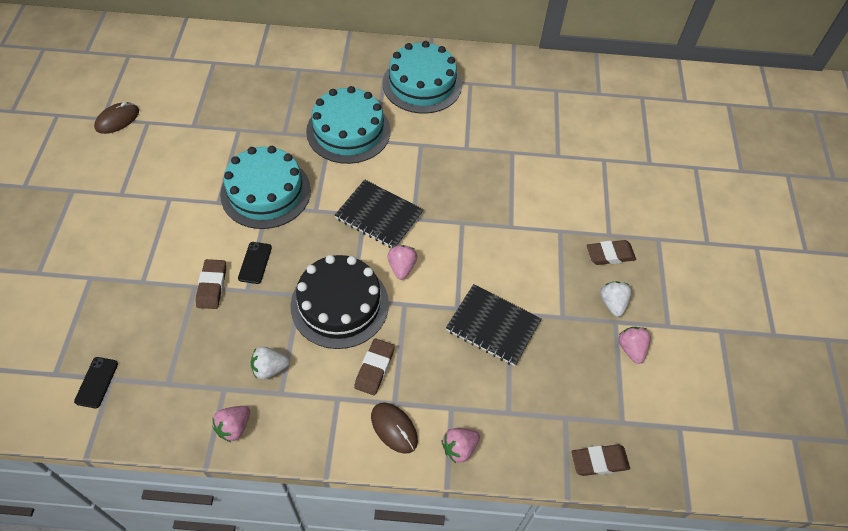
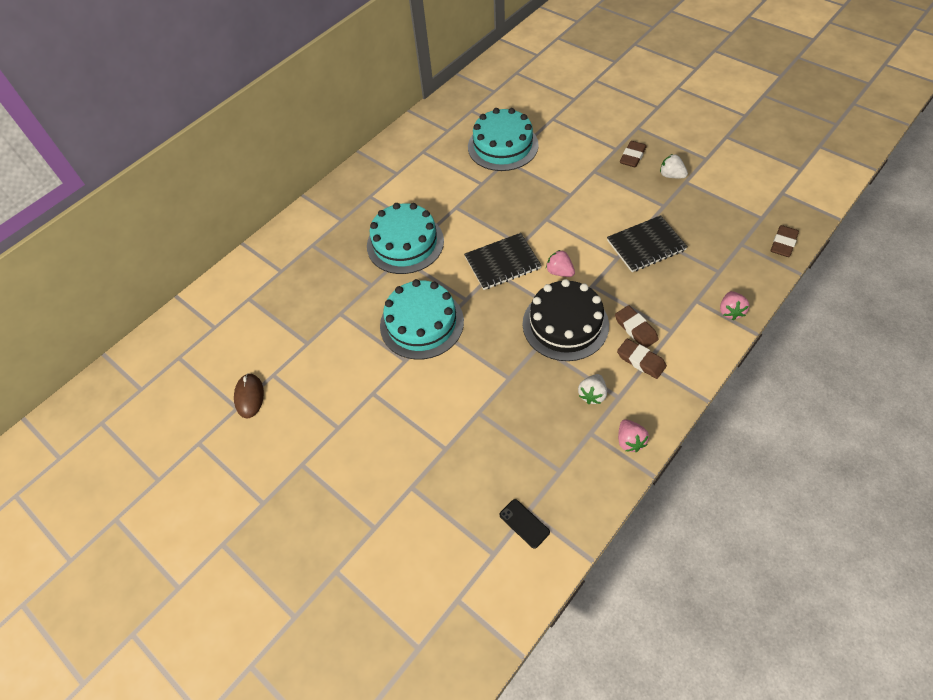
camera: 45 degrees left, 0 degrees up
(212, 286) = (487, 400): brown eraser -> brown eraser (641, 360)
(255, 263) = (486, 361): black phone -> none
(394, 428) = (692, 341): brown mouse -> none
(422, 84) = (398, 178): turquoise cake -> turquoise cake (503, 146)
(631, 349) = (711, 185): pink strawberry -> none

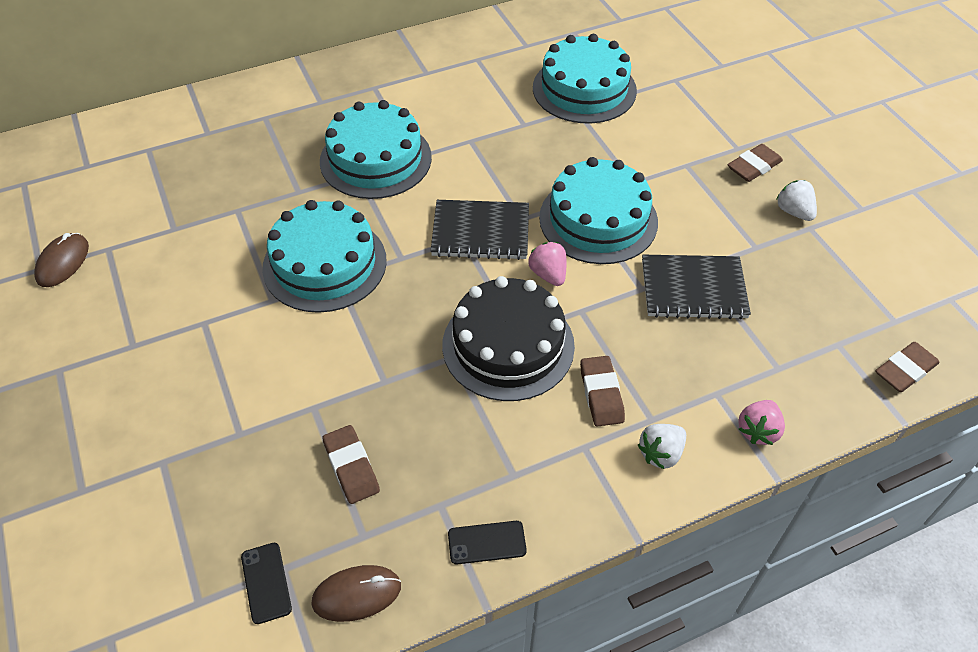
camera: 20 degrees right, 5 degrees down
(566, 226) = (598, 219): none -> turquoise cake
(579, 504) = (356, 594): none -> brown mouse
(592, 394) = (479, 454): white strawberry -> white strawberry (661, 453)
(629, 441) = (487, 542): pink strawberry -> black phone
(641, 360) = (579, 440): brown eraser -> brown eraser (351, 467)

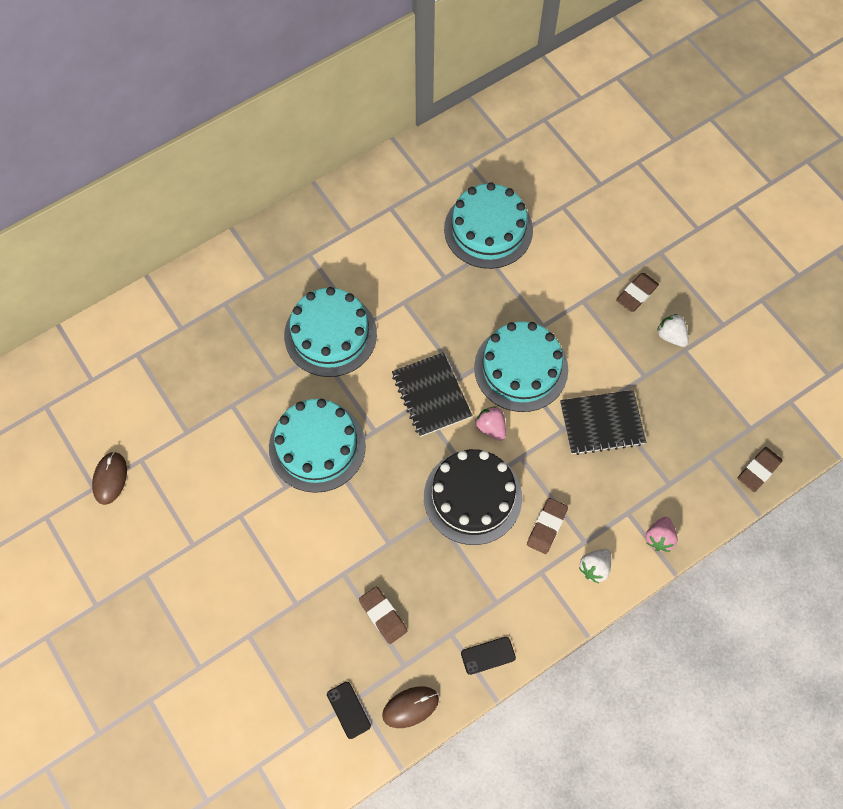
camera: 10 degrees left, 15 degrees up
(480, 232) = (431, 395): black notebook -> black notebook turned 75 degrees clockwise
(601, 394) = (547, 527): brown eraser -> brown eraser turned 45 degrees clockwise

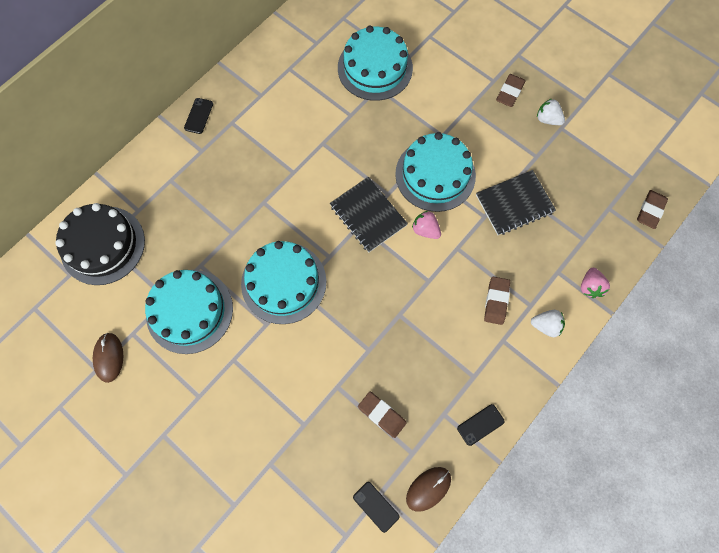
camera: 15 degrees left, 5 degrees up
(275, 238) = (198, 116): none -> black phone
(330, 334) = (268, 185): turquoise cake -> turquoise cake (189, 311)
(472, 497) = (427, 292): black cake -> black cake (103, 245)
(594, 568) = (545, 325): white strawberry -> white strawberry turned 105 degrees counterclockwise

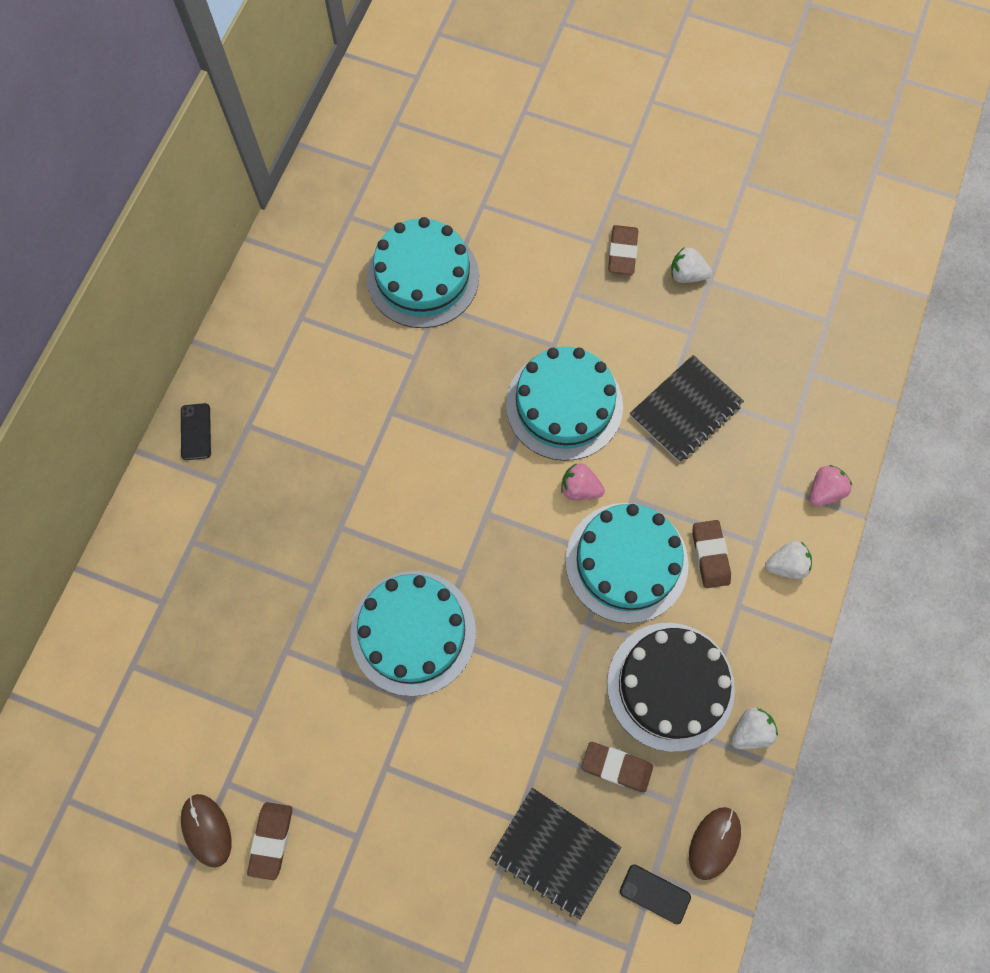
camera: 20 degrees left, 0 degrees up
(103, 245) = (131, 671): black cake -> black cake (670, 686)
(189, 311) = (296, 721): turquoise cake -> turquoise cake (626, 562)
(368, 215) = (494, 495): black notebook -> black notebook (555, 852)
(480, 424) = (750, 731): black phone -> white strawberry
(590, 286) = (824, 491): pink strawberry -> pink strawberry turned 120 degrees counterclockwise
(650, 211) = (865, 358): brown eraser -> brown eraser (271, 840)

